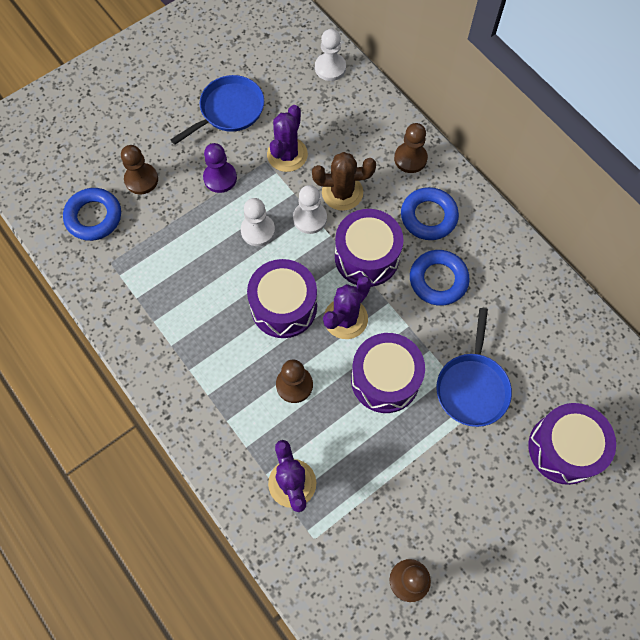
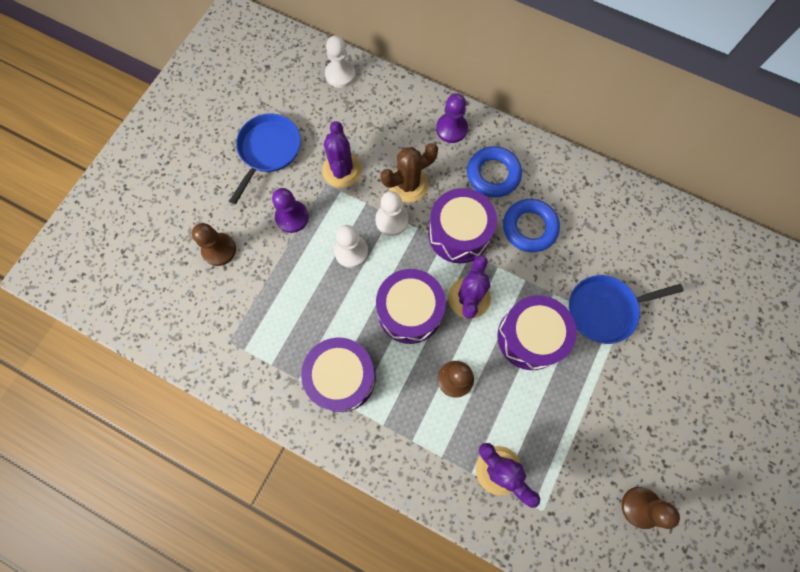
camera: 25 degrees left, 5 degrees up
(94, 217) = (191, 305): blue ring -> none
(410, 158) = (451, 129): brown pawn -> purple pawn
(472, 387) = (605, 309): blue pan -> blue pan turned 90 degrees clockwise
(564, 448) = (704, 328): purple drum -> purple drum (342, 377)

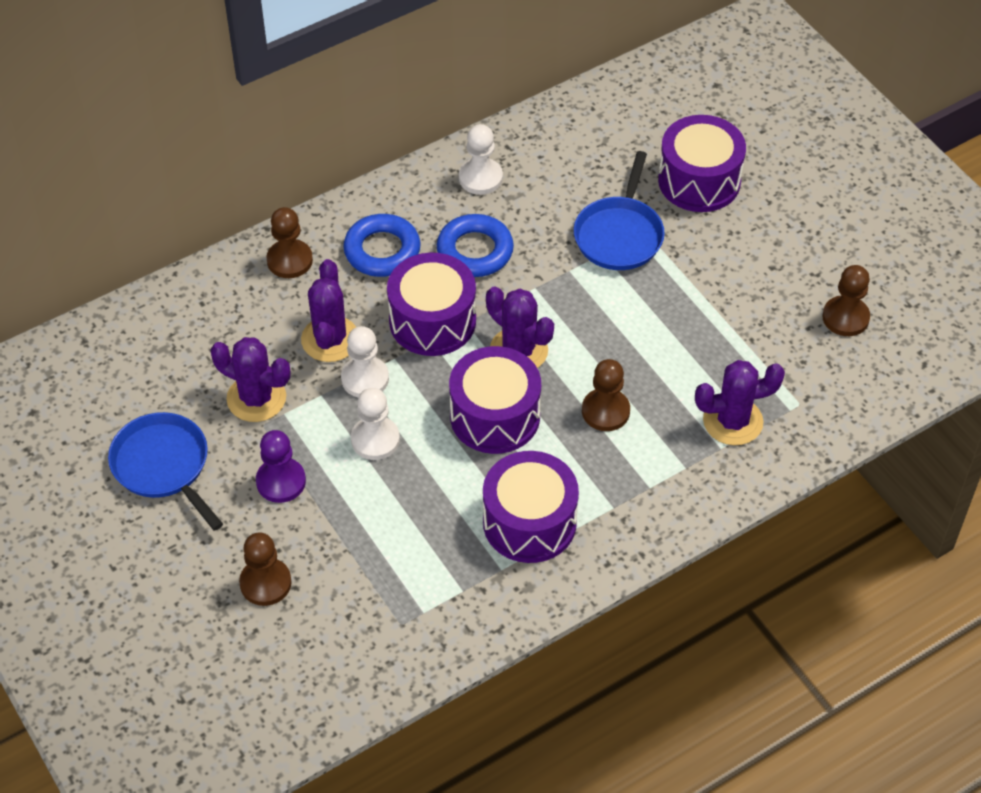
camera: 60 degrees left, 20 degrees down
(340, 74) = (116, 337): white pawn -> white pawn (480, 178)
(408, 184) = (330, 339): brown cactus -> purple cactus
(451, 129) = (289, 260): purple pawn -> brown pawn
(530, 337) = (604, 317): purple drum -> purple drum (699, 181)

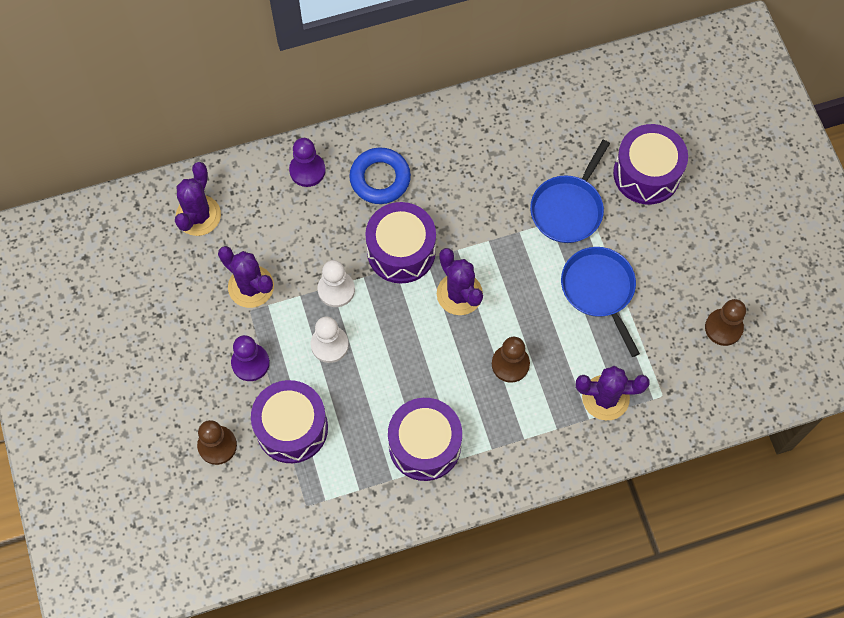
camera: 15 degrees right, 15 degrees up
(163, 466) = (168, 328): blue pan -> blue pan (599, 290)
(289, 260) = (307, 170): brown pawn -> purple pawn
(330, 339) = (319, 248): purple cactus -> purple cactus (198, 215)
(475, 251) = (451, 196): blue ring -> none
(480, 178) = (474, 130): white pawn -> none
(495, 416) = (425, 347): purple drum -> purple drum (292, 428)

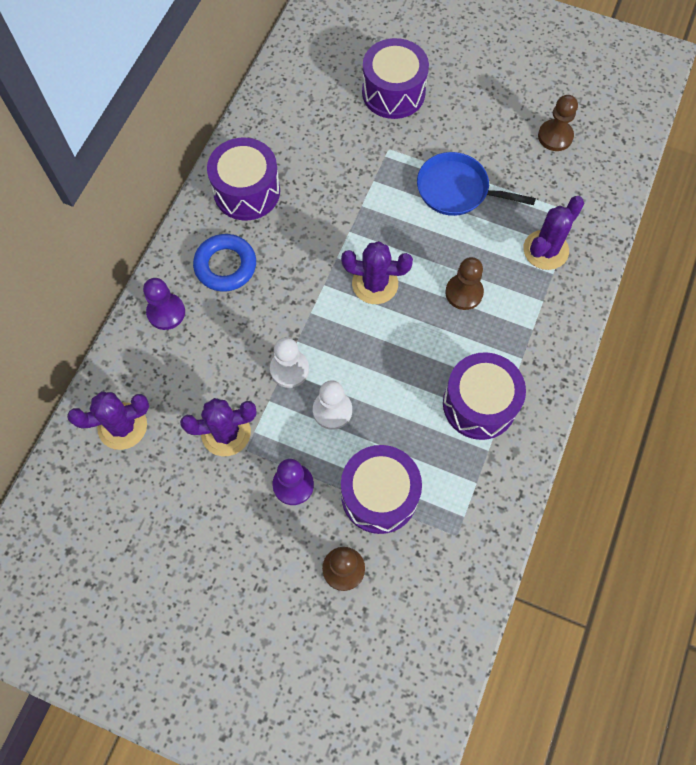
camera: 50 degrees left, 0 degrees up
(198, 215) = (122, 426): purple cactus -> purple cactus turned 75 degrees counterclockwise
(401, 251) = (301, 297): purple drum -> purple drum (247, 191)
(568, 208) = (373, 160): blue pan -> none

